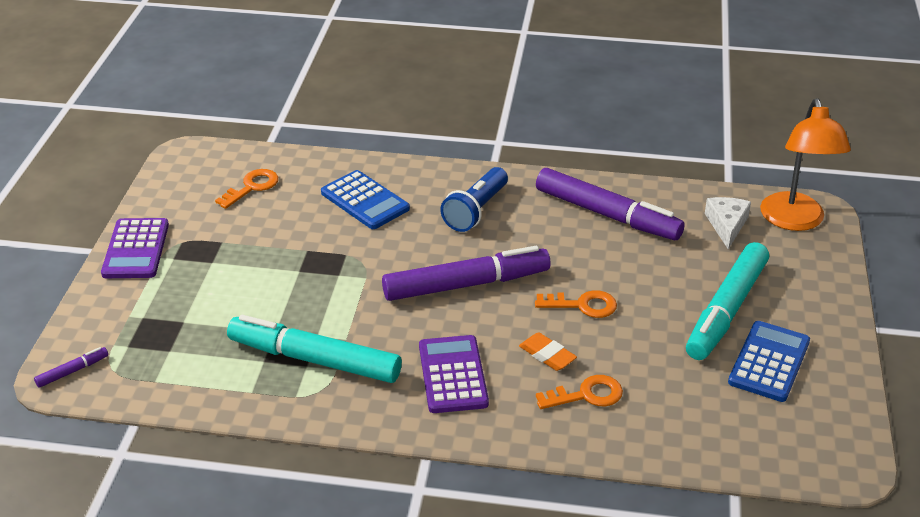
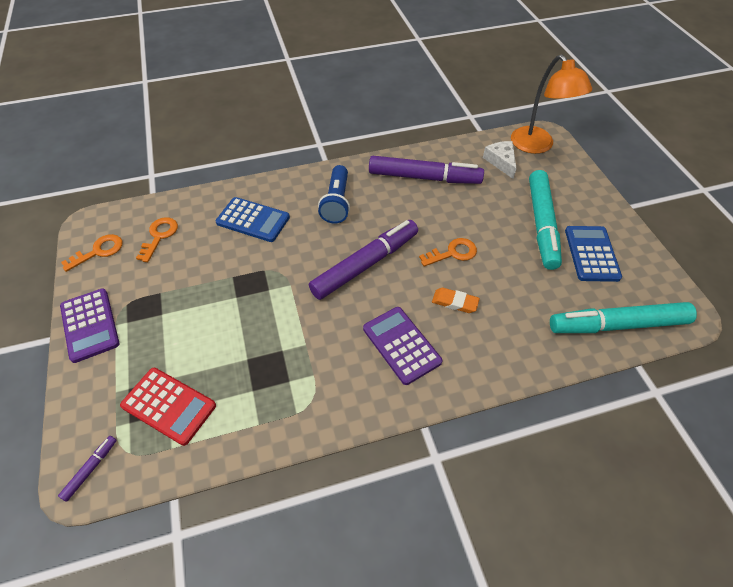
camera: 25 degrees left, 15 degrees up
(173, 345) = (169, 406): none -> red calculator
(314, 360) = (292, 373): turquoise marker -> turquoise marker (617, 325)
(586, 395) = (500, 325): orange key -> orange key (98, 251)

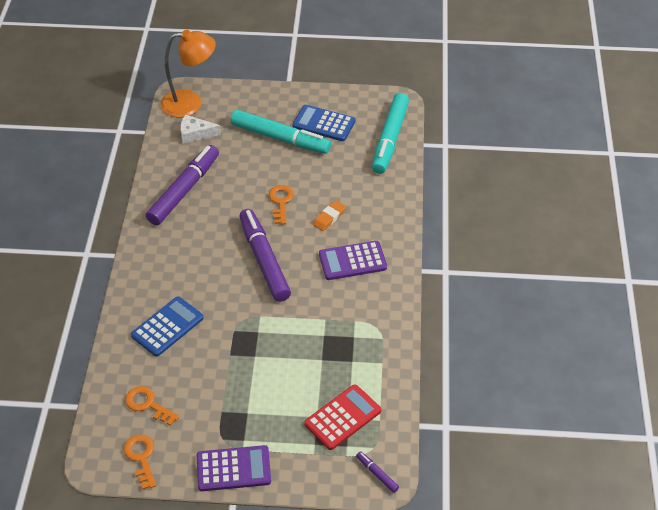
camera: 70 degrees left, 5 degrees down
(337, 202) = (180, 260): blue flashlight -> none

